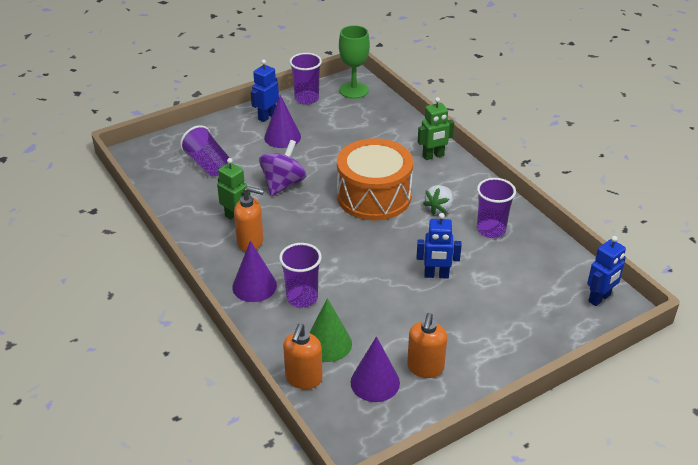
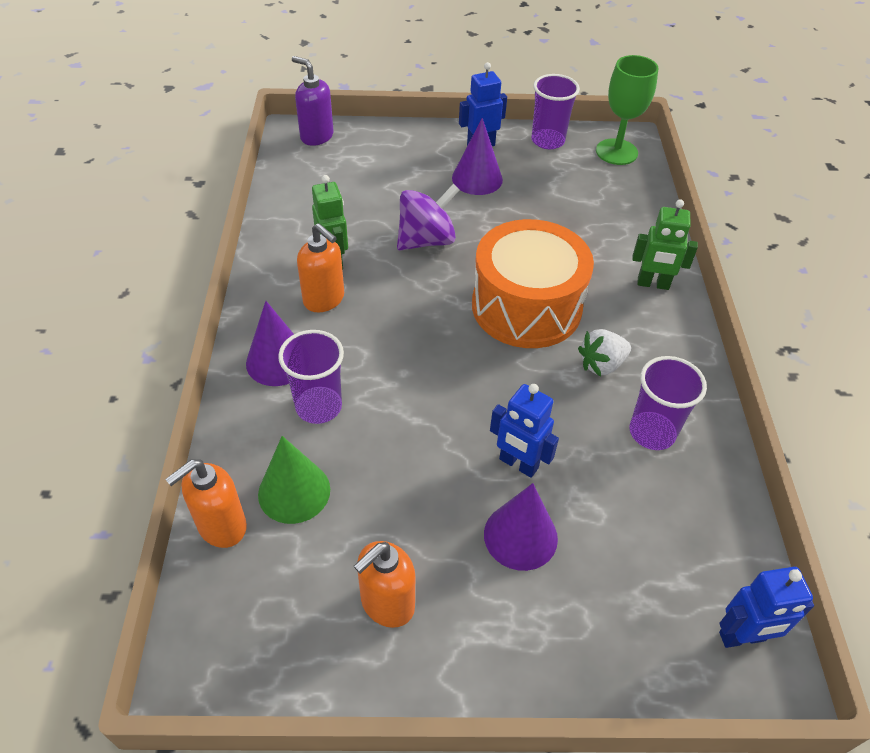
camera: 30 degrees right, 10 degrees up
(151, 150) = (316, 136): none -> purple soap dispenser
(207, 164) = (362, 177): purple cup -> none
(375, 382) = (303, 586): purple cone -> purple cone (520, 536)

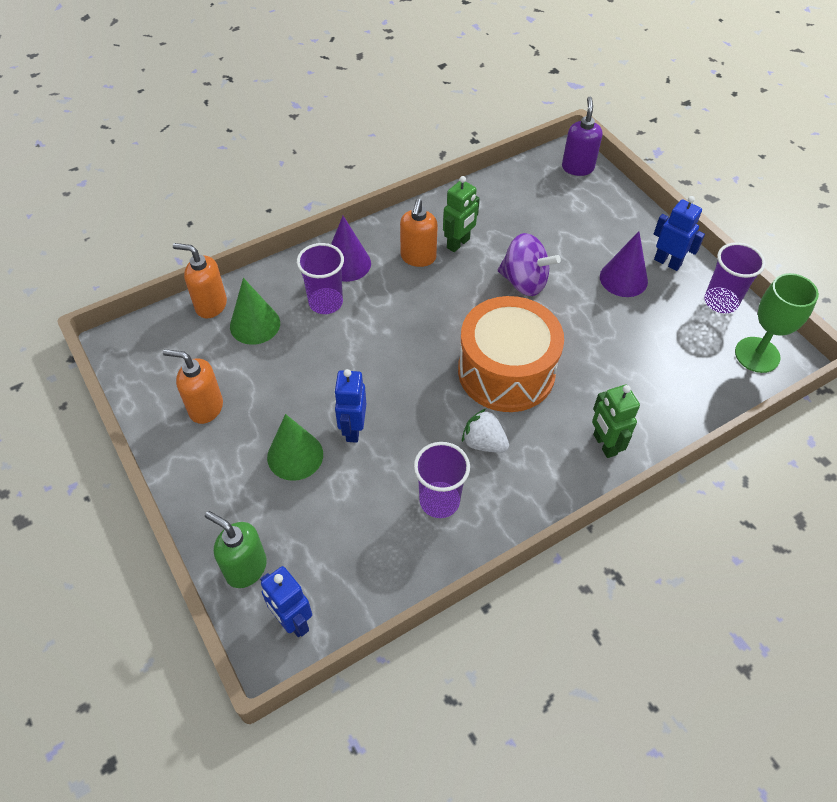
camera: 60 degrees right, 5 degrees up
(520, 536) = (295, 455): purple cone -> green cone
(652, 658) = (246, 568): none -> green soap dispenser

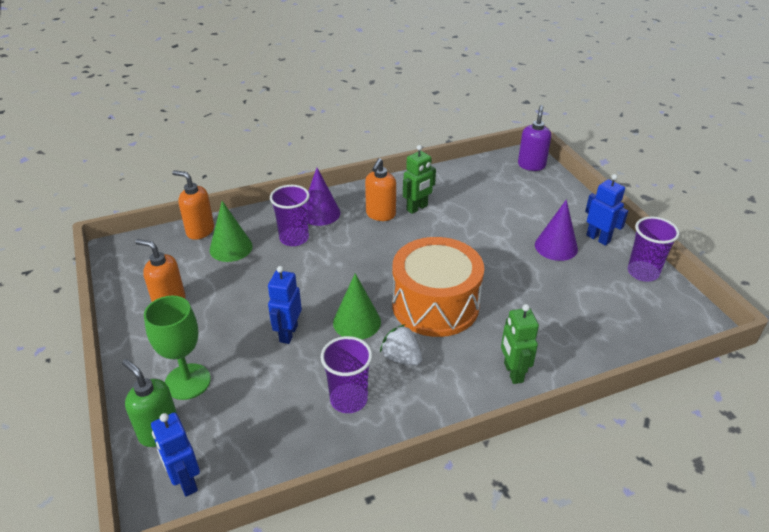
camera: 10 degrees right, 15 degrees down
(295, 455) = (232, 347): green cone -> green cone (357, 322)
(524, 282) = (467, 240): purple spinning top -> none
(757, 355) = (671, 317): green goblet -> green goblet (187, 381)

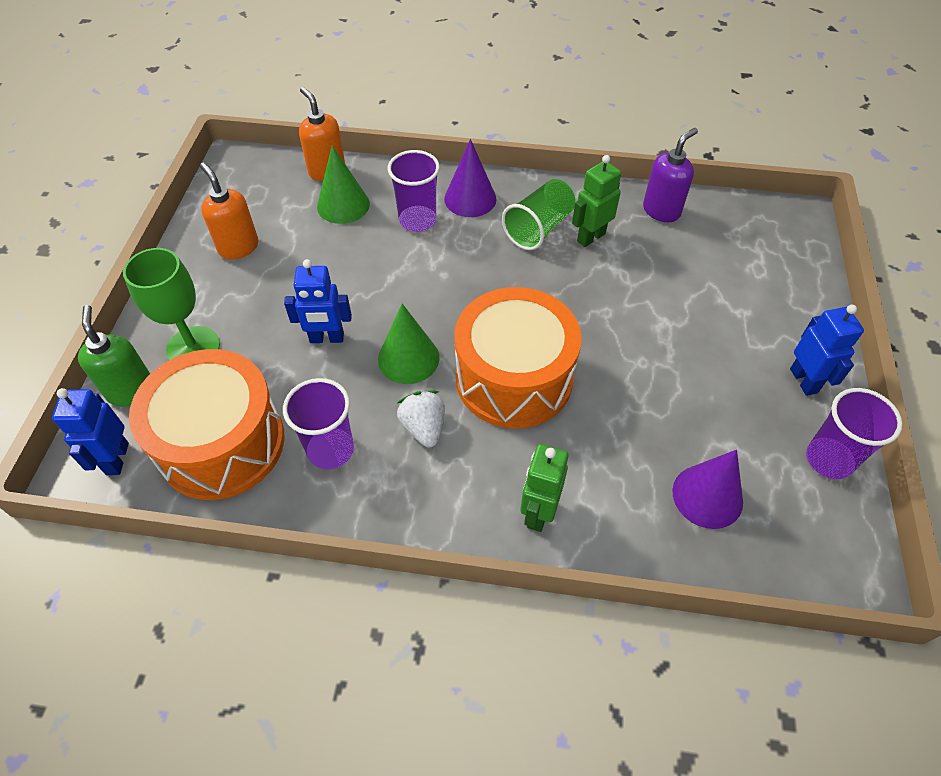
camera: 30 degrees right, 15 degrees up
(263, 432) = (222, 443): none -> orange drum
(288, 333) = (327, 338): blue robot -> blue robot turned 135 degrees counterclockwise
(380, 214) = (539, 228): orange soap dispenser -> green cup
(417, 208) = (590, 237): green robot -> green robot turned 150 degrees clockwise
(531, 165) = (794, 232): purple soap dispenser -> purple soap dispenser (661, 210)
(556, 246) = (733, 367): purple cone -> purple cone (707, 496)

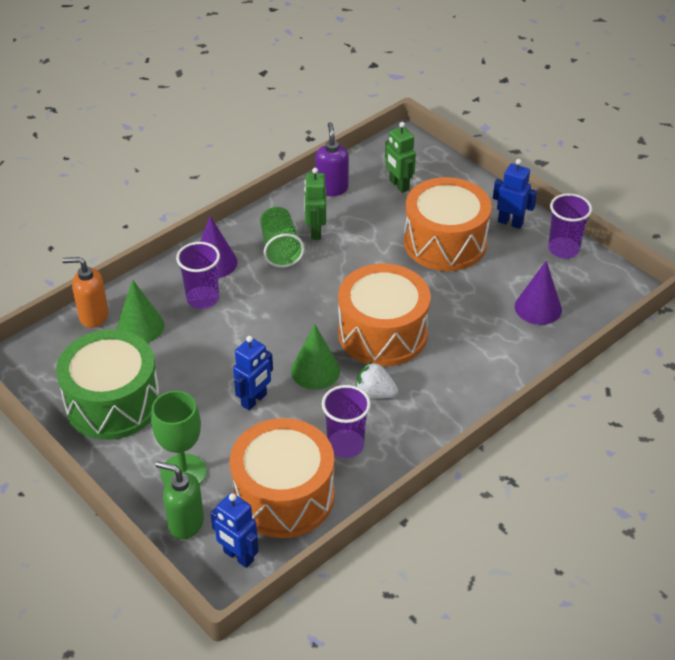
camera: 50 degrees left, 10 degrees down
(238, 247) = (113, 402): orange soap dispenser -> green drum
(538, 513) = (481, 379): green robot -> green robot (399, 185)
(701, 344) = (445, 242): none -> orange drum

